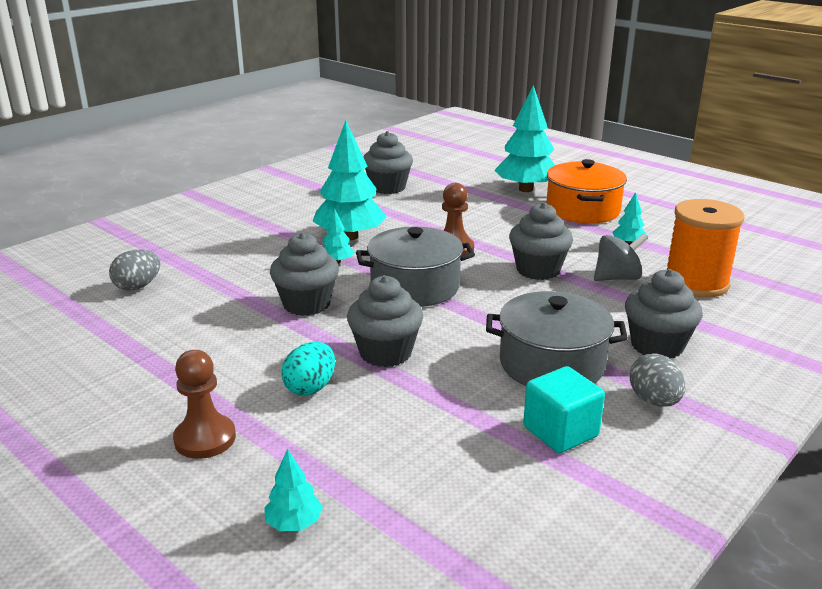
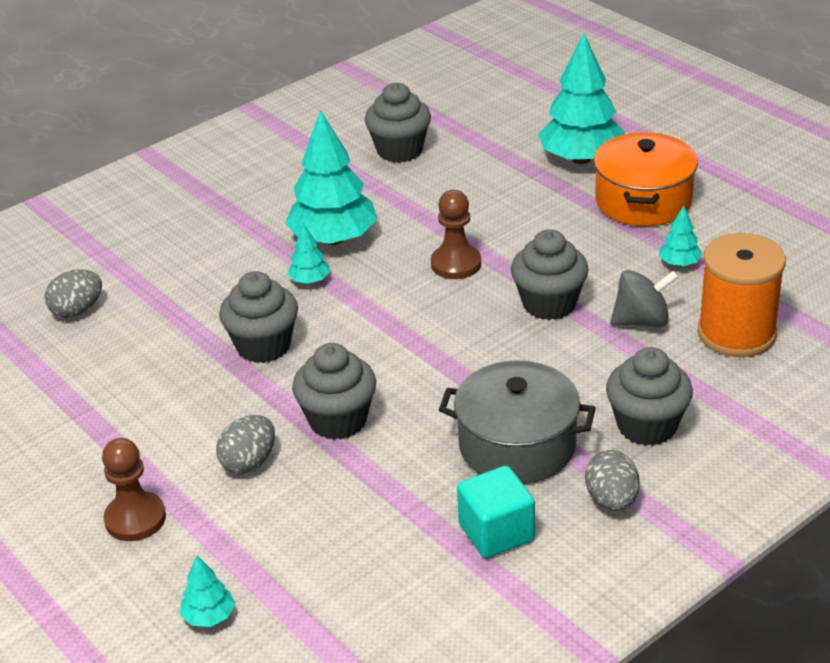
camera: 10 degrees right, 10 degrees up
(310, 387) = (249, 462): turquoise egg -> grey egg
(415, 287) = (393, 325): grey pot -> none

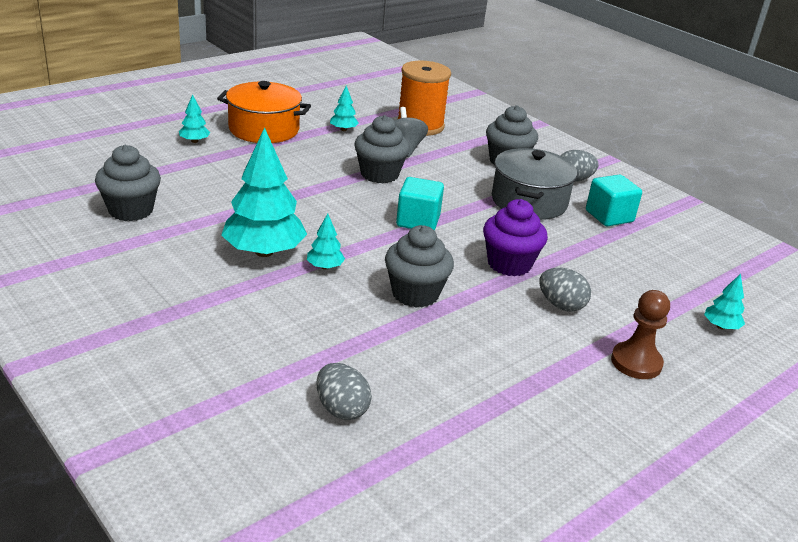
camera: 95 degrees left, 5 degrees down
(338, 420) = (509, 264): grey cupcake -> purple cupcake
(429, 342) = (418, 221): none -> turquoise cube
(456, 264) = (320, 202): brown pawn -> none
(581, 158) = (194, 141): turquoise tree -> turquoise tree, size x0.45

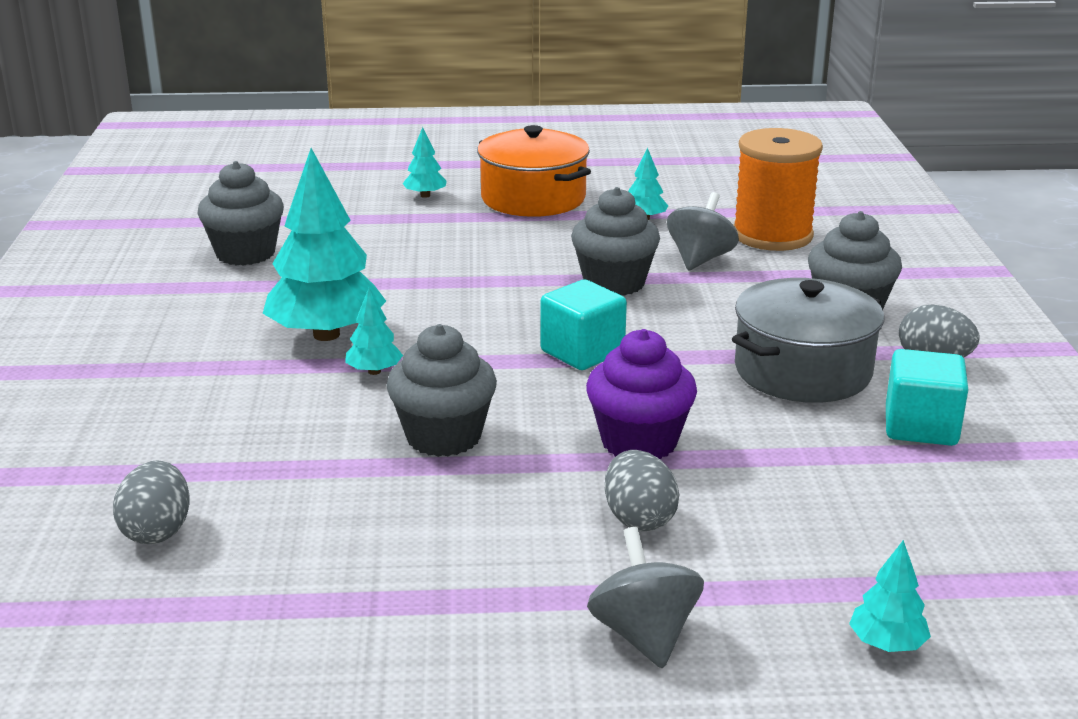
camera: 40 degrees right, 5 degrees down
(636, 362) = (644, 635): brown pawn -> grey spinning top

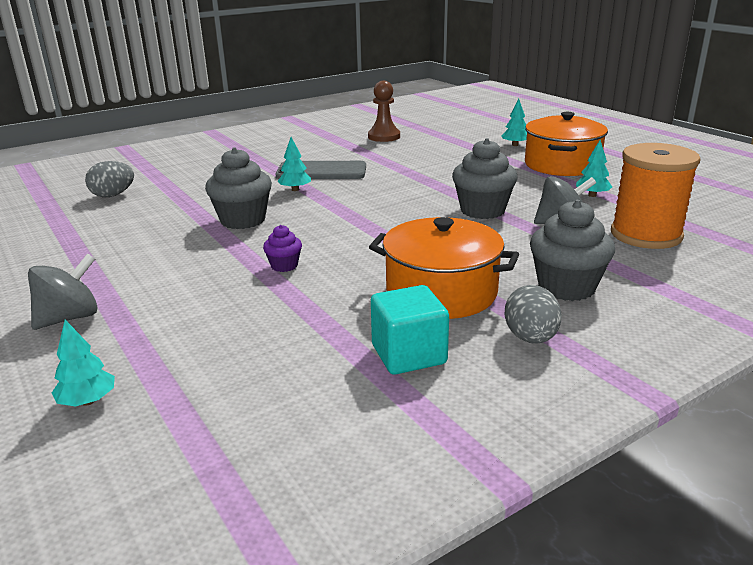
camera: 60 degrees right, 0 degrees up
(245, 253) = (384, 137): grey cupcake -> brown pawn
(326, 335) = (321, 171): turquoise tree -> grey phone
(582, 352) = (378, 225): turquoise cube -> none
(639, 442) = (284, 266): purple cupcake -> purple cupcake, size x0.52
(639, 519) = (194, 287): grey egg -> none
(802, 371) = (441, 292): grey pot -> orange pot

